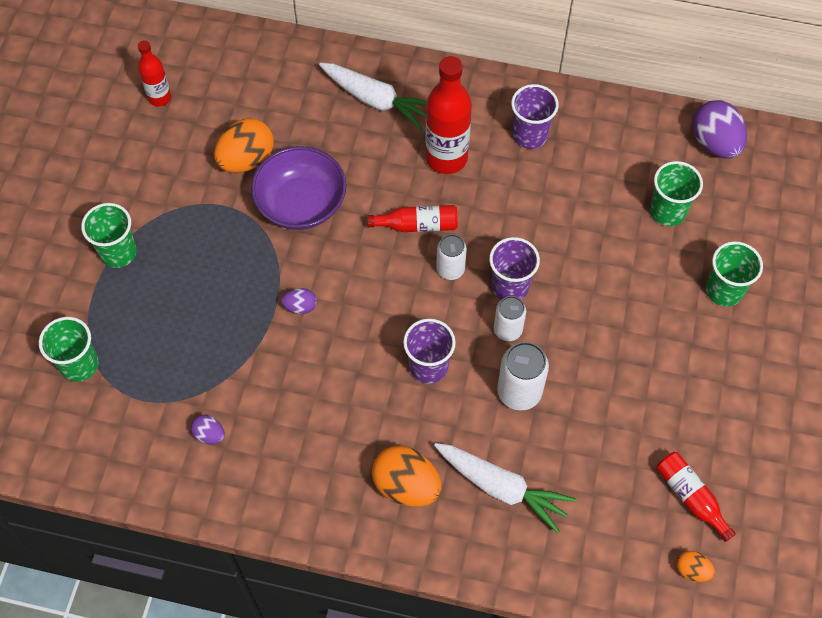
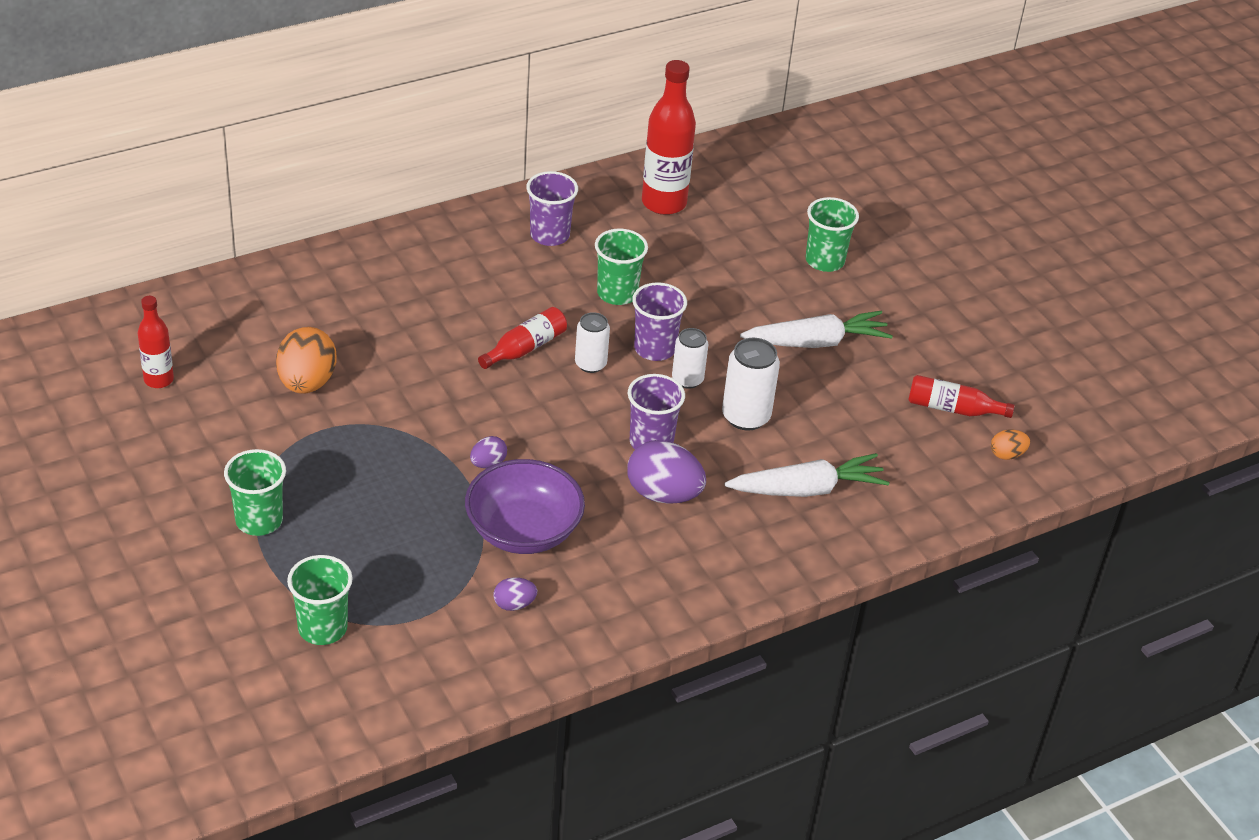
camera: 45 degrees left, 20 degrees down
(301, 203) = (399, 388): purple bowl -> purple bowl (523, 531)
(376, 100) = (381, 277): white carrot -> white carrot (816, 342)
(406, 486) = (729, 535): orange egg -> none
(446, 158) = (495, 287): red bottle -> red bottle (664, 203)
(667, 211) = (722, 231): green cup -> green cup (617, 293)
(715, 143) = (707, 167): purple egg -> purple egg (663, 494)

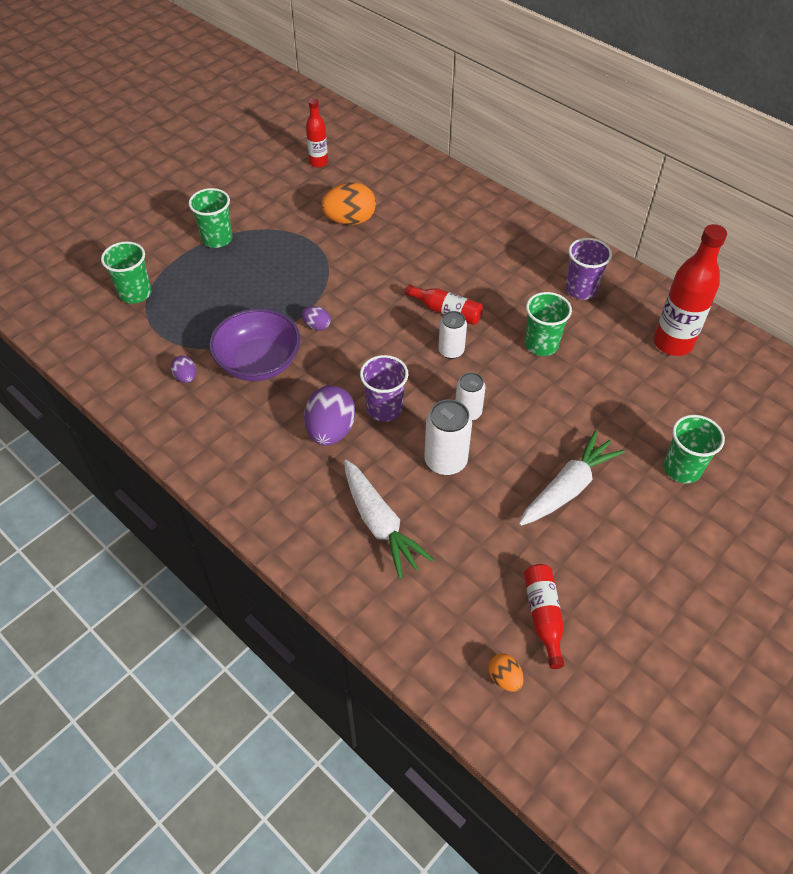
camera: 75 degrees right, 10 degrees up
(654, 348) = (491, 383): purple cup -> none
(816, 342) = (568, 488): white carrot -> white carrot turned 105 degrees counterclockwise

